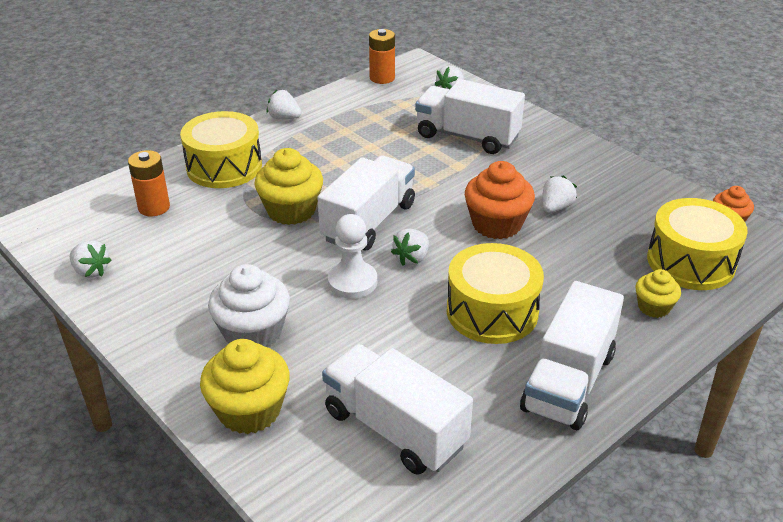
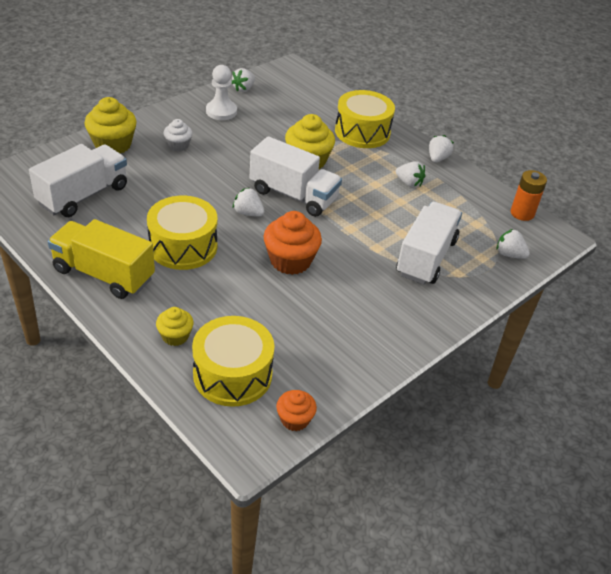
camera: 85 degrees right, 5 degrees up
(154, 207) = (310, 106): orange battery -> none
(253, 333) = (178, 145): white cupcake -> white cupcake, size x0.58
(352, 282) = (223, 185): white pawn -> white pawn (221, 111)
(555, 208) = (315, 299): white strawberry -> white strawberry (409, 183)
(568, 382) = (104, 274): white truck -> yellow truck

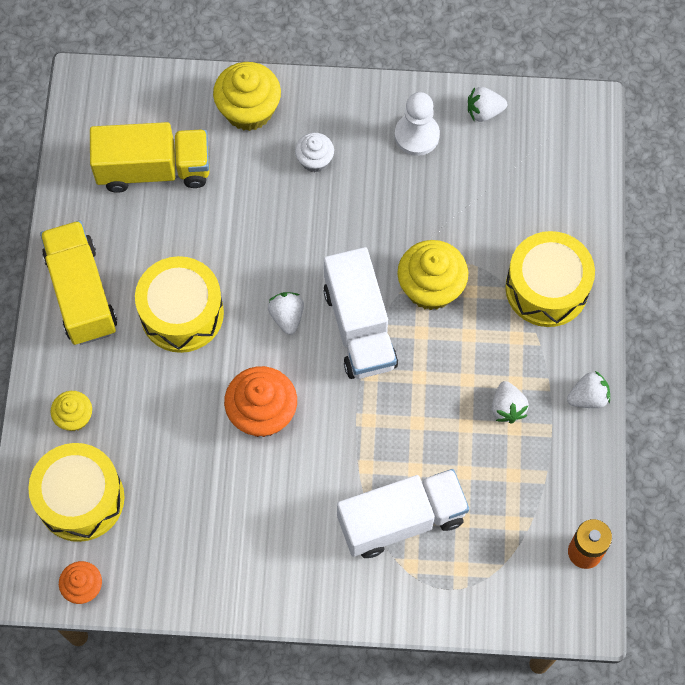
camera: 50 degrees right, 25 degrees up
(83, 195) = (154, 169): white truck -> yellow truck
(509, 254) = (495, 590): white strawberry -> none

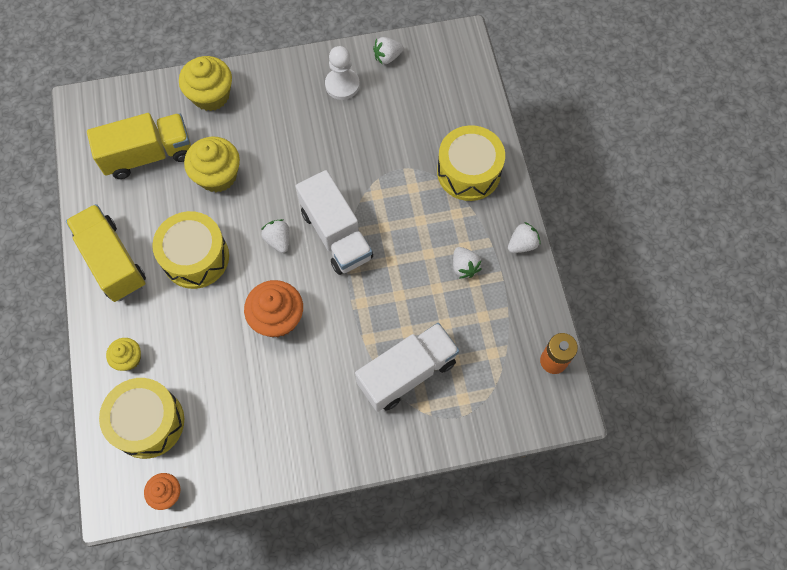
camera: 15 degrees left, 0 degrees up
(314, 160) = (270, 120): white cupcake -> none
(431, 287) = (382, 192): yellow cupcake -> yellow cupcake (217, 175)

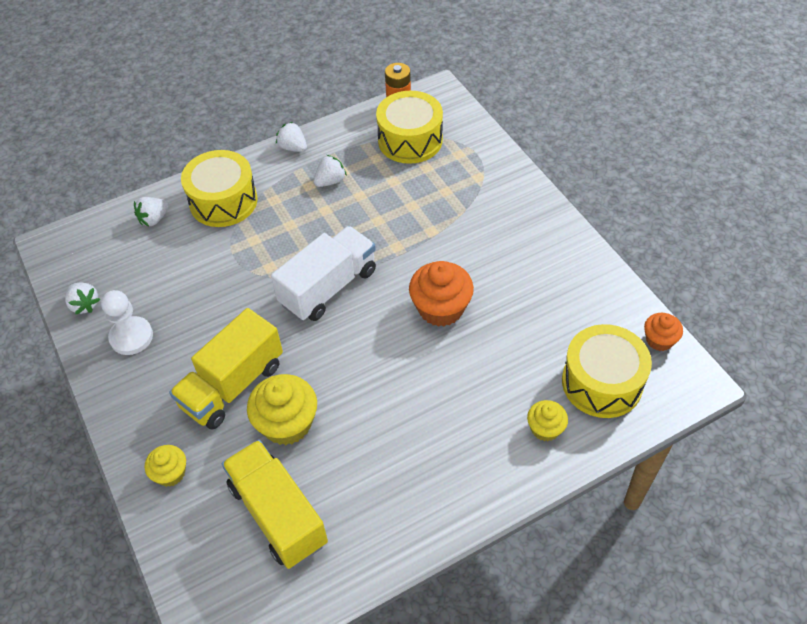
camera: 105 degrees left, 15 degrees down
(112, 261) = (437, 495): yellow truck -> yellow truck (232, 385)
(195, 257) = (400, 407): yellow drum -> yellow drum (410, 140)
(211, 95) = (170, 473): yellow cupcake -> yellow cupcake, size x0.58
(278, 240) = (352, 335): white strawberry -> white strawberry (154, 219)
(407, 373) = (452, 195): white truck -> none

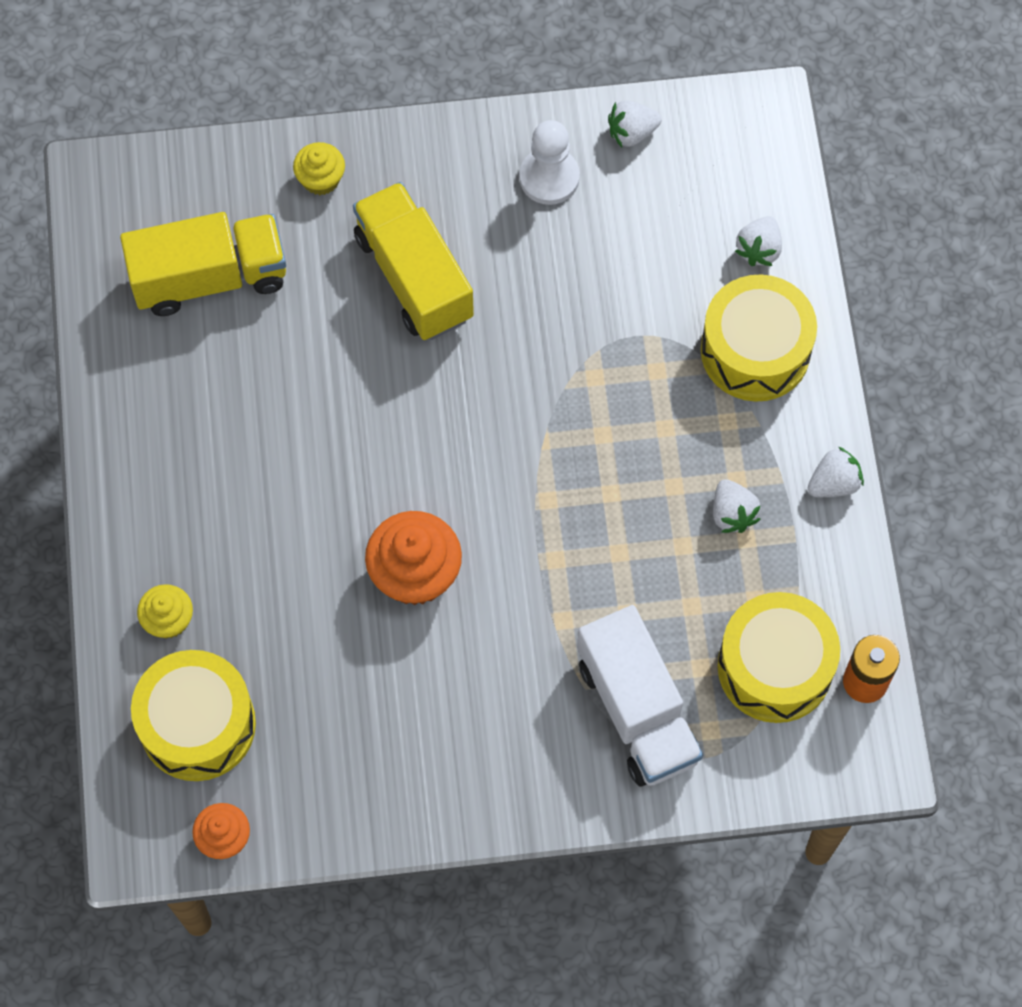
camera: 110 degrees right, 15 degrees up
(154, 219) = (759, 249): white strawberry -> white strawberry turned 135 degrees counterclockwise
(287, 423) = (326, 323): yellow cupcake -> none
(328, 287) = (521, 441): white truck -> white truck (637, 711)

